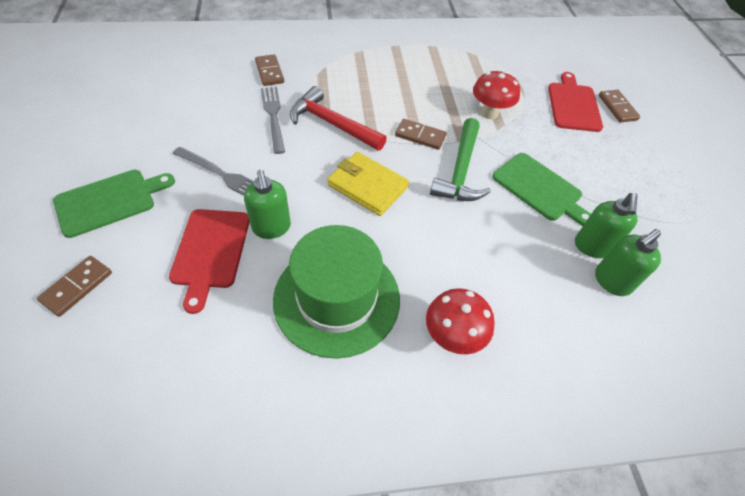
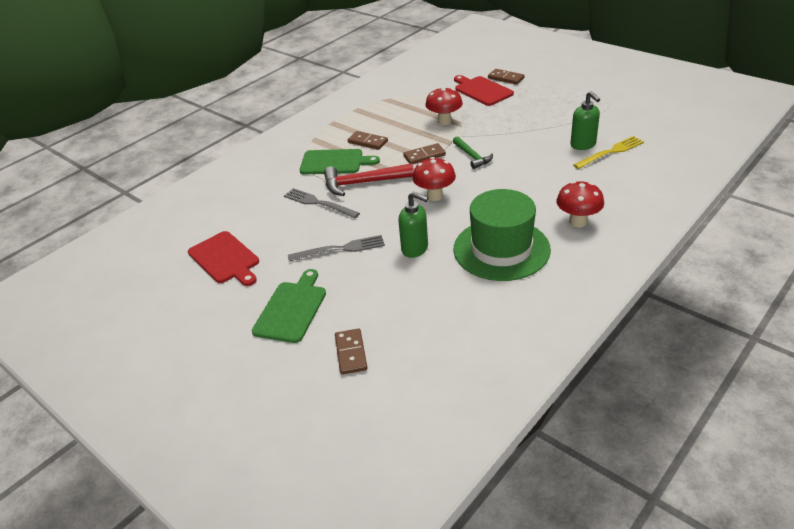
camera: 35 degrees left, 15 degrees down
(210, 252) = (400, 282): red cutting board -> red cutting board (225, 259)
(269, 72) = (272, 184): brown domino -> brown domino (368, 142)
(367, 186) = (435, 196): yellow wallet -> red mushroom
(460, 170) = (472, 156): green hammer -> green hammer, size x0.63
(539, 188) = (523, 138): green cutting board -> green cutting board (335, 162)
(611, 281) = (611, 152): green soap dispenser -> yellow fork

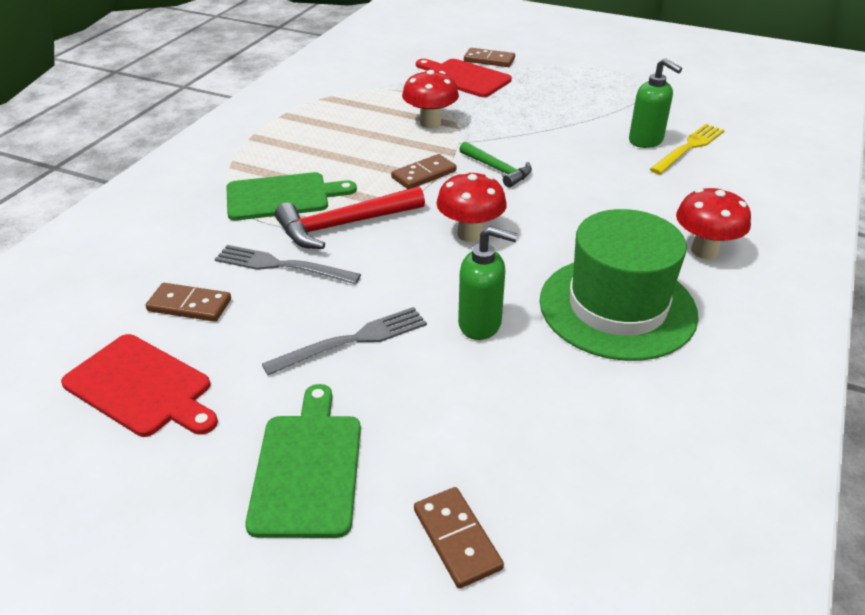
camera: 20 degrees left, 0 degrees up
(368, 142) = (324, 161): brown domino -> brown domino (189, 305)

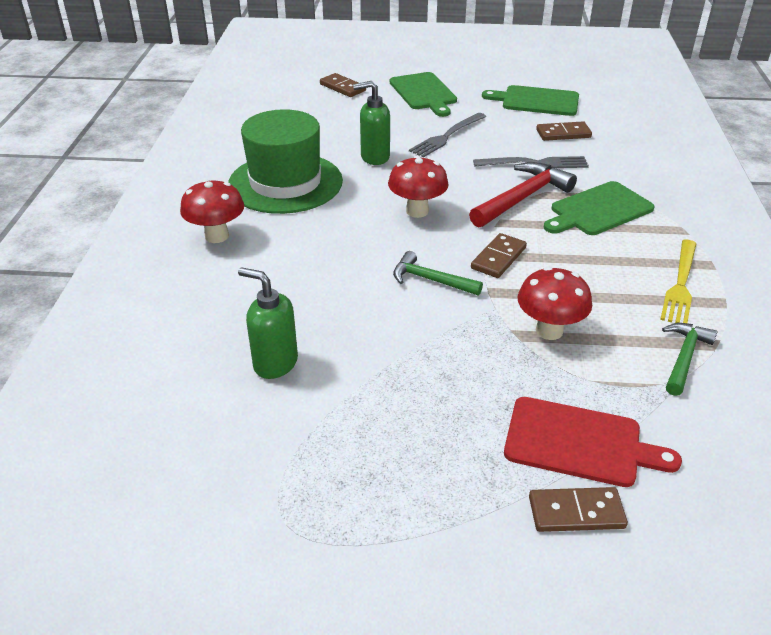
camera: 160 degrees right, 0 degrees up
(142, 387) = (536, 101): red cutting board -> green cutting board
(355, 96) = (684, 357): none -> green hammer
(689, 147) = (220, 364): yellow fork -> yellow fork (680, 284)

